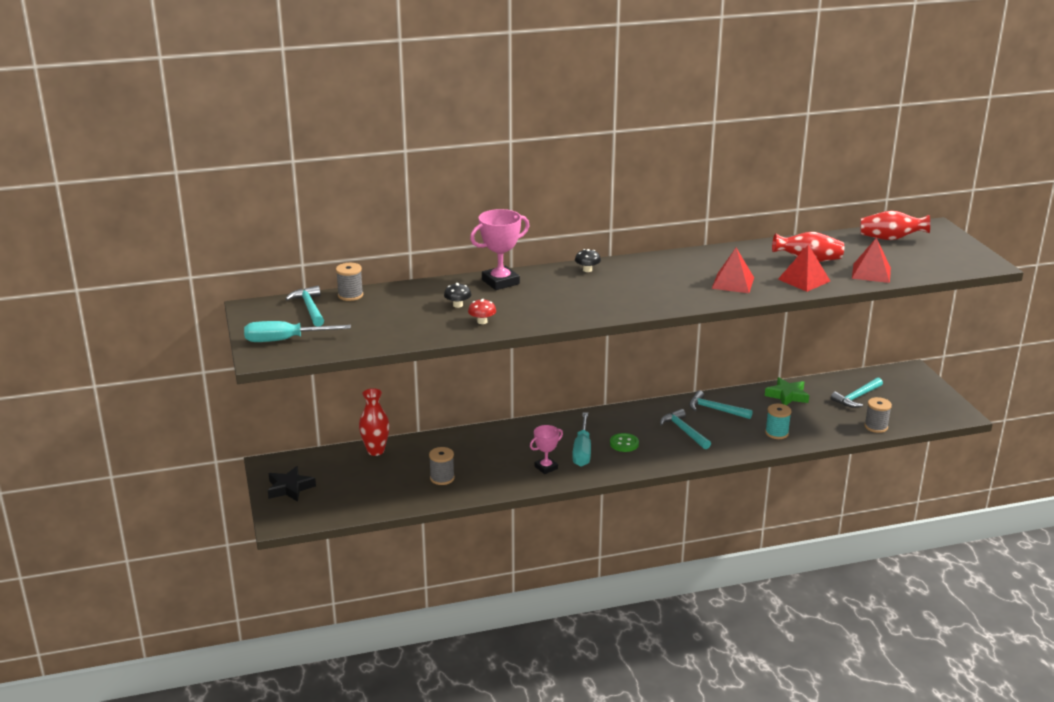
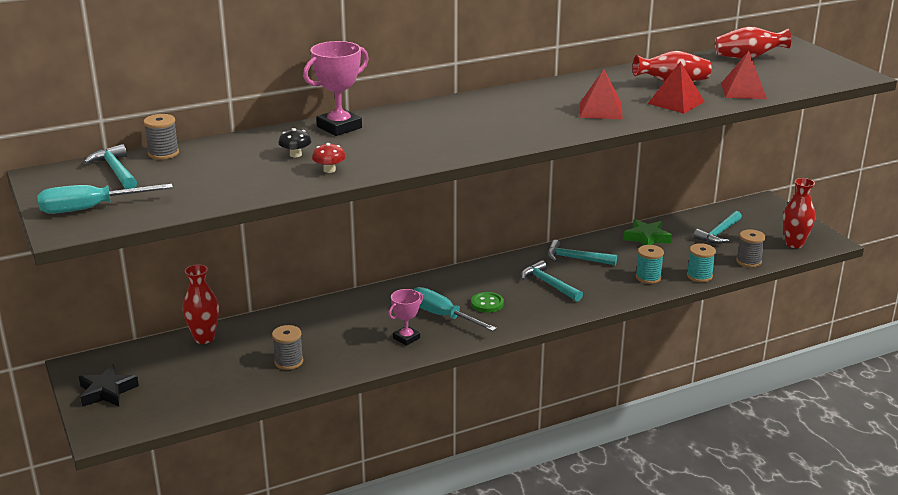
camera: 10 degrees left, 0 degrees up
(582, 451) = (442, 316): turquoise screwdriver -> turquoise screwdriver turned 135 degrees clockwise
(587, 270) = (435, 108): black mushroom -> none
(824, 436) = (699, 276): none -> turquoise spool
(926, 414) = (794, 244): none -> red vase

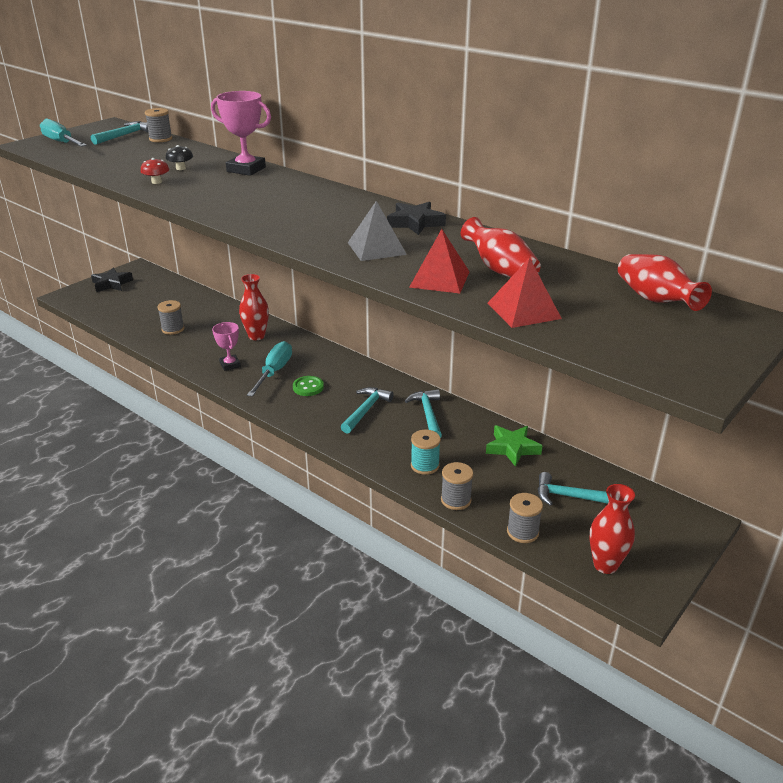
camera: 65 degrees right, 5 degrees up
(204, 338) = (189, 293): red vase -> red vase (256, 336)
(406, 338) = (230, 365): pink trophy -> pink trophy turned 45 degrees clockwise
(557, 89) = (415, 223): none -> black star
(601, 110) = (376, 248): red pyramid -> grey pyramid
(699, 276) = (456, 500): turquoise spool -> grey spool

